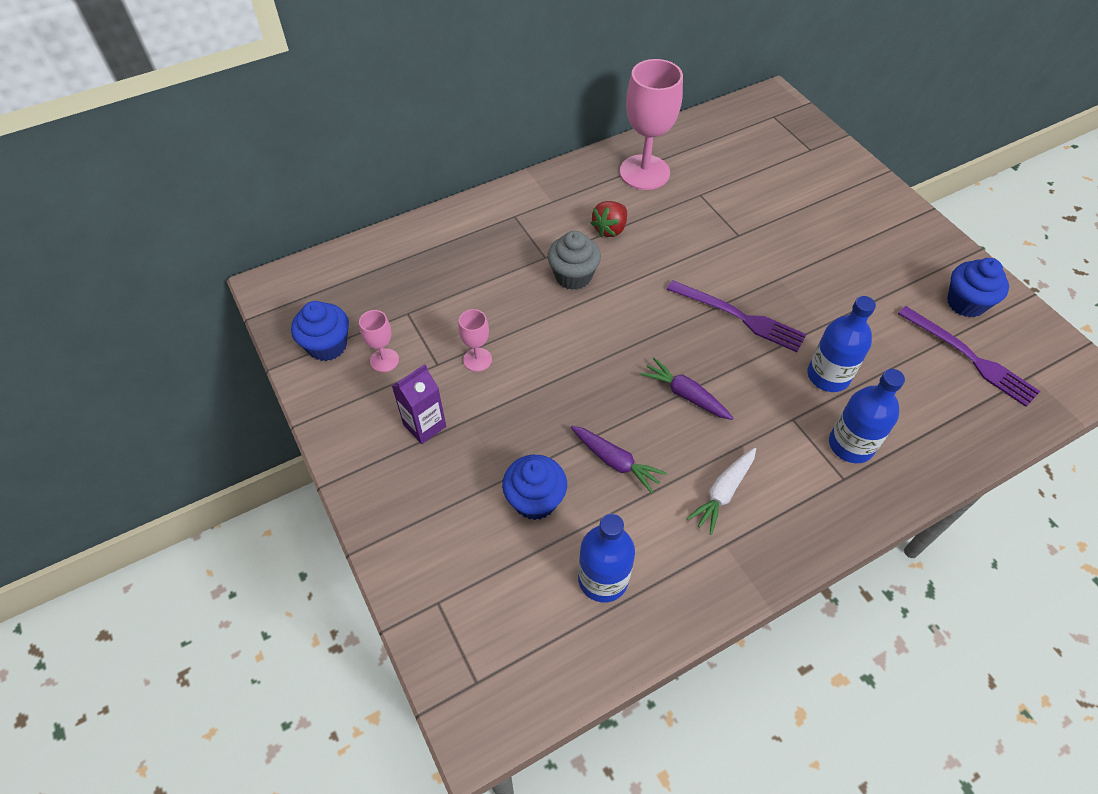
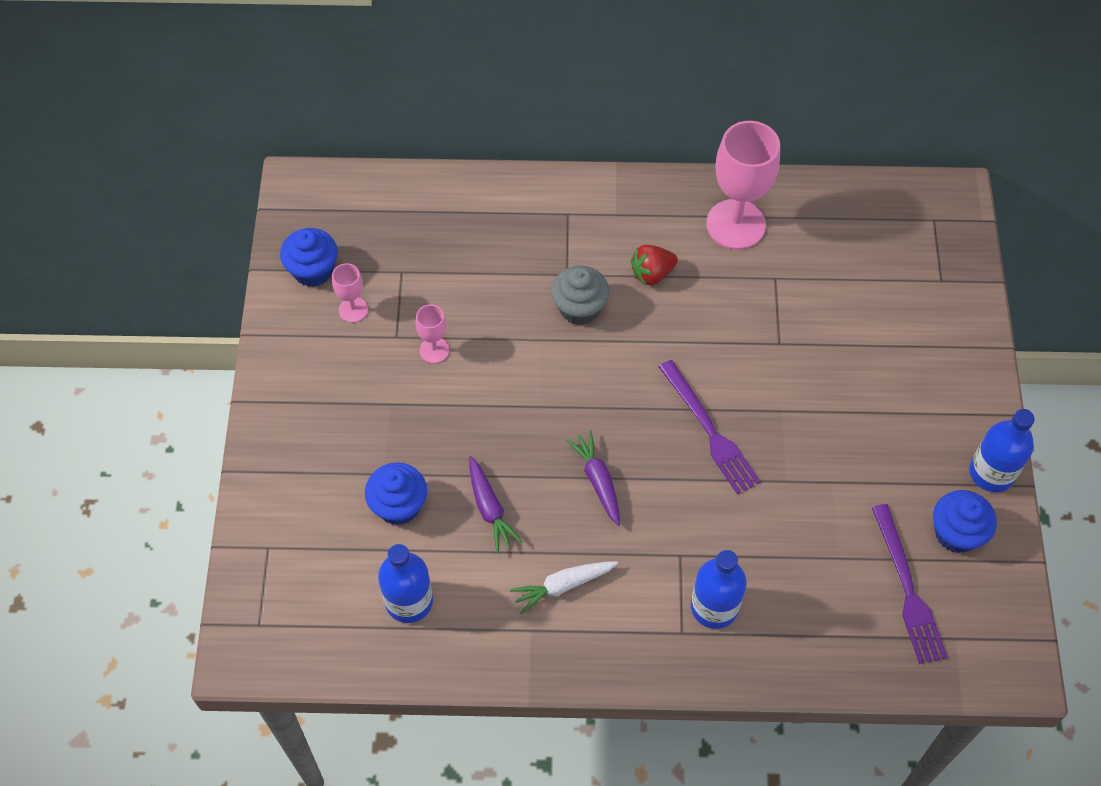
camera: 30 degrees right, 5 degrees up
(424, 425) = (350, 390): purple carton -> none
(828, 376) = (748, 533): blue bottle -> blue bottle (991, 473)

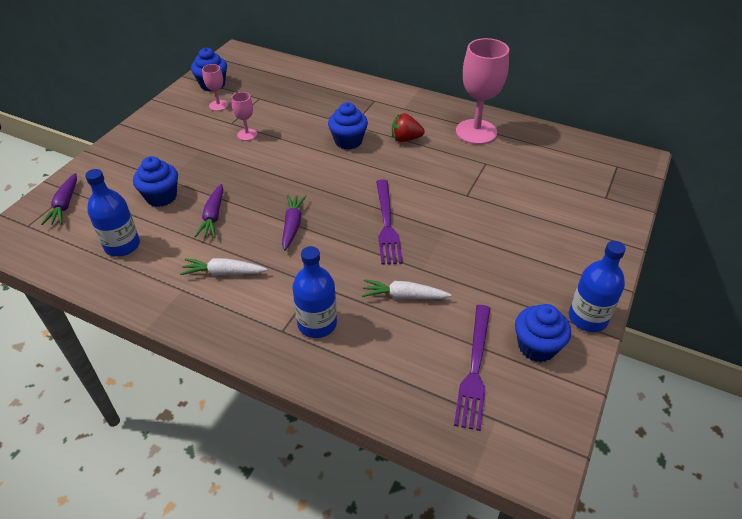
camera: 25 degrees right, 15 degrees down
(280, 572) = (65, 205): none -> purple carrot
(579, 308) = (348, 141): grey cupcake -> blue cupcake
(787, 528) = (404, 296): none -> white carrot

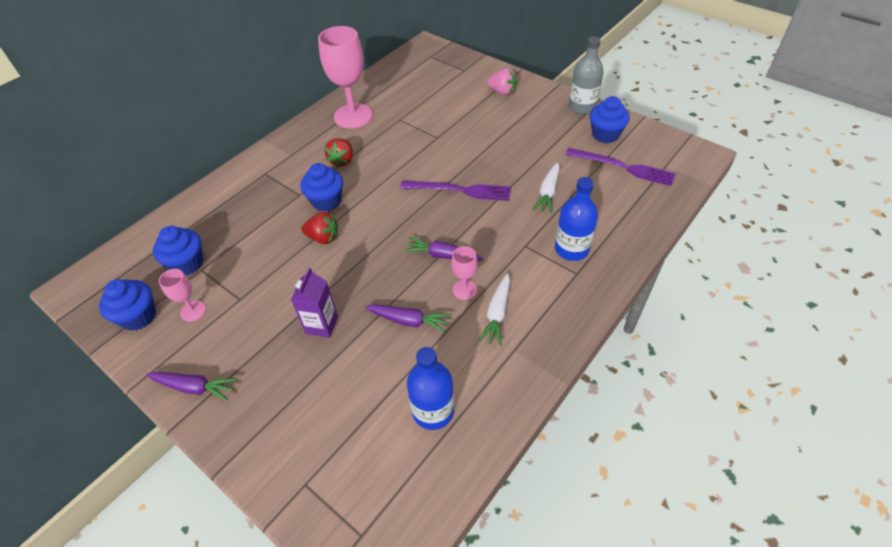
camera: 75 degrees left, 5 degrees up
(65, 205) = (333, 488): purple carrot -> purple carrot (194, 387)
(161, 197) = (357, 372): blue cupcake -> blue cupcake (187, 263)
(207, 169) = (322, 325): none -> purple carton
(247, 134) = (272, 284): pink goblet -> pink goblet (464, 290)
(302, 149) = (323, 238): none -> red strawberry
(579, 236) = (502, 92): none -> pink strawberry
(587, 318) = (582, 107): blue bottle -> grey bottle

